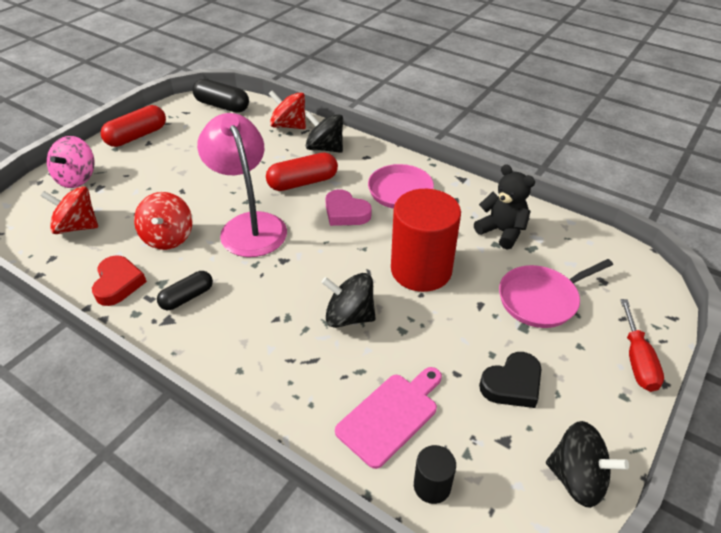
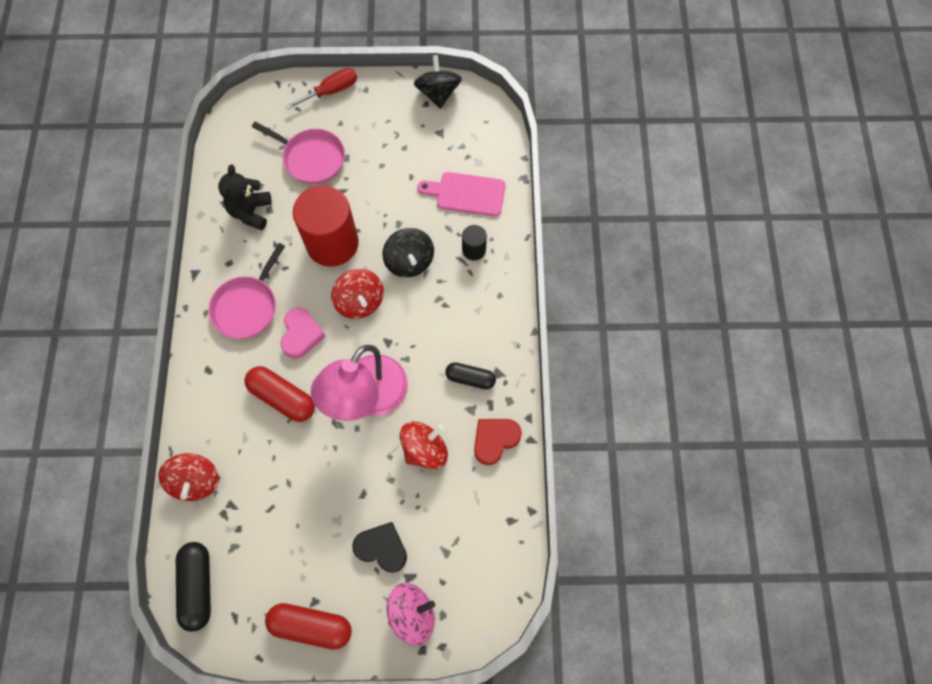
camera: 125 degrees left, 25 degrees up
(77, 226) = (467, 539): red spinning top -> red spinning top (360, 302)
(325, 148) = (216, 416): black spinning top -> none
(432, 486) = (493, 152): black cylinder -> black cylinder (474, 250)
(512, 384) = (397, 145): black heart -> black heart (382, 548)

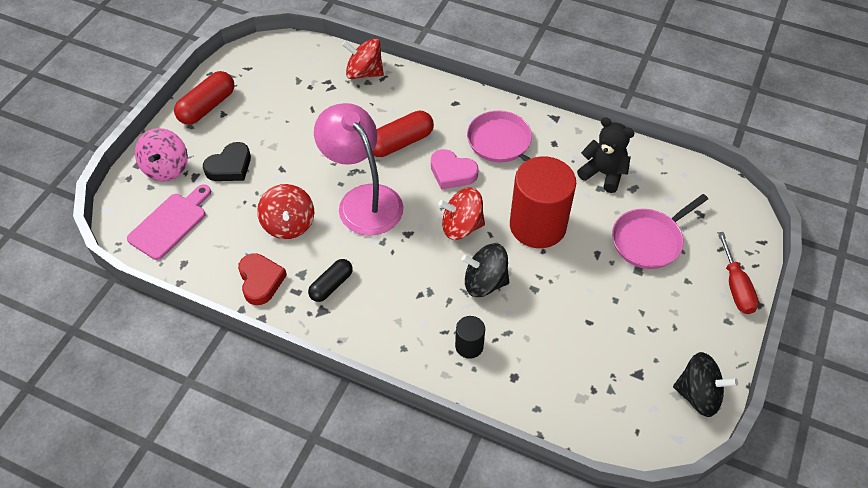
camera: 115 degrees right, 15 degrees down
(198, 586) = (284, 55): black capsule -> none
(467, 194) = (542, 368): pink cutting board -> pink cutting board (170, 223)

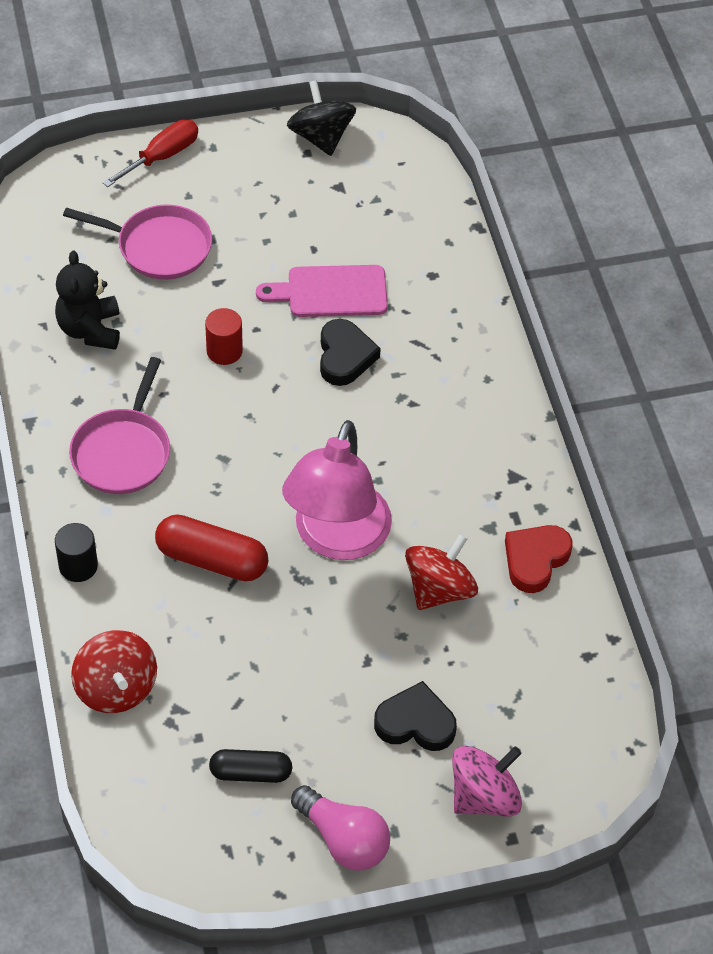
camera: 130 degrees left, 0 degrees up
(170, 223) = (554, 717): pink cutting board -> pink cutting board (331, 292)
(207, 107) = (343, 839): red capsule -> pink light bulb
(331, 285) = (477, 489): black capsule -> black capsule (250, 773)
(452, 172) = (215, 475): pink heart -> none
(461, 226) = (288, 419): red spinning top -> none
(469, 346) = (433, 327): black cylinder -> black cylinder (78, 566)
(484, 282) = (345, 356): black spinning top -> black heart
(537, 225) = (224, 351): red cylinder -> red cylinder, size x0.45

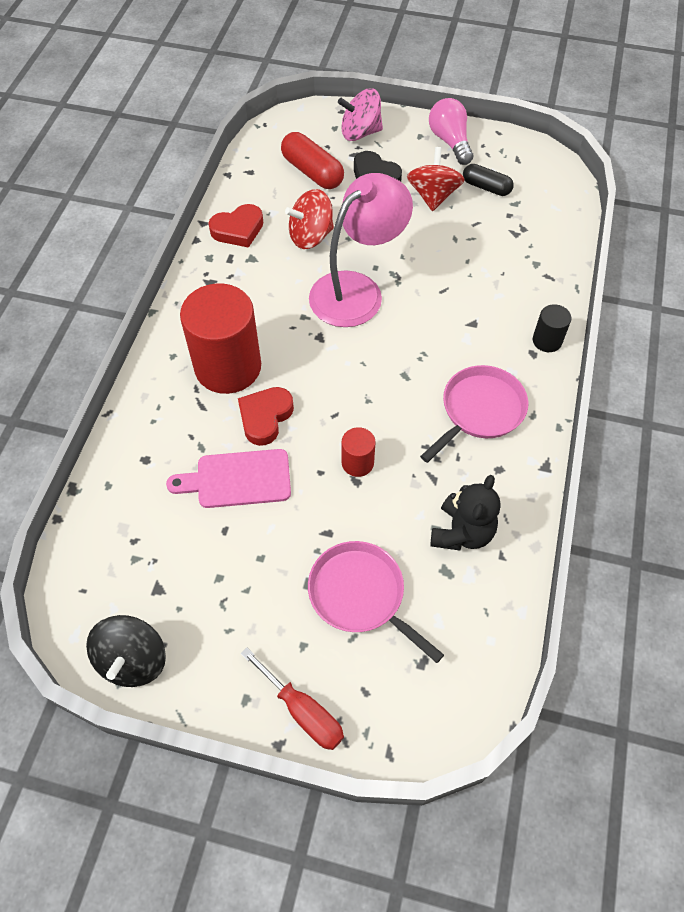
camera: 150 degrees left, 5 degrees up
(116, 688) = (550, 258): red spinning top -> red spinning top (433, 196)
(162, 156) = (303, 711): red screwdriver -> red screwdriver turned 120 degrees counterclockwise
(212, 559) = (450, 309): red capsule -> red capsule (312, 172)
(331, 292) = (238, 479): pink cutting board -> pink cutting board turned 150 degrees clockwise
(345, 356) = (265, 417): black heart -> red heart
(420, 390) = (228, 367): none -> red cylinder

